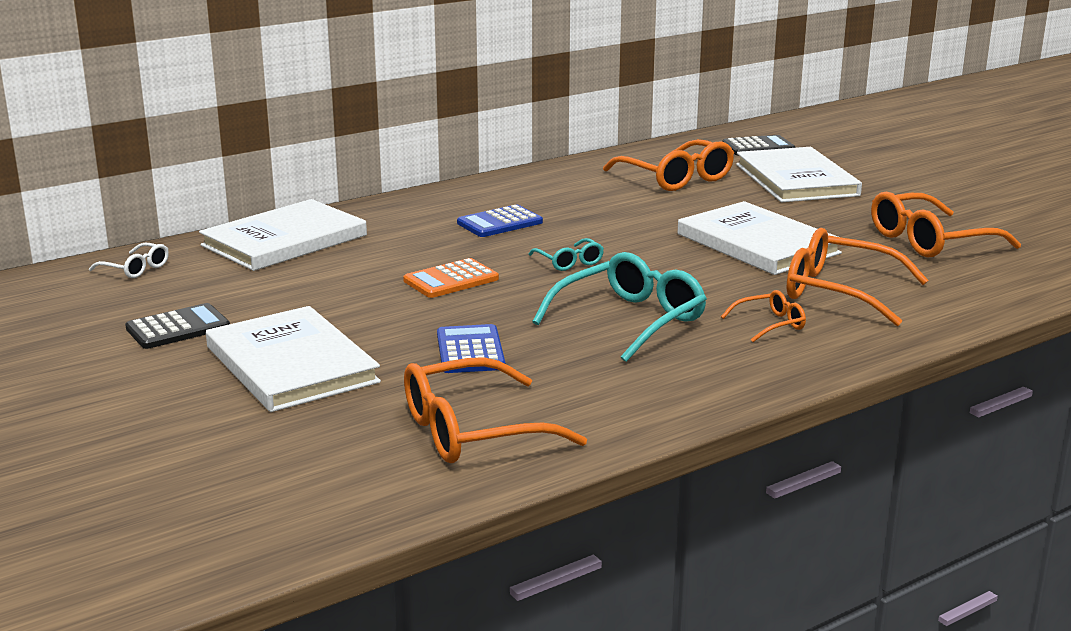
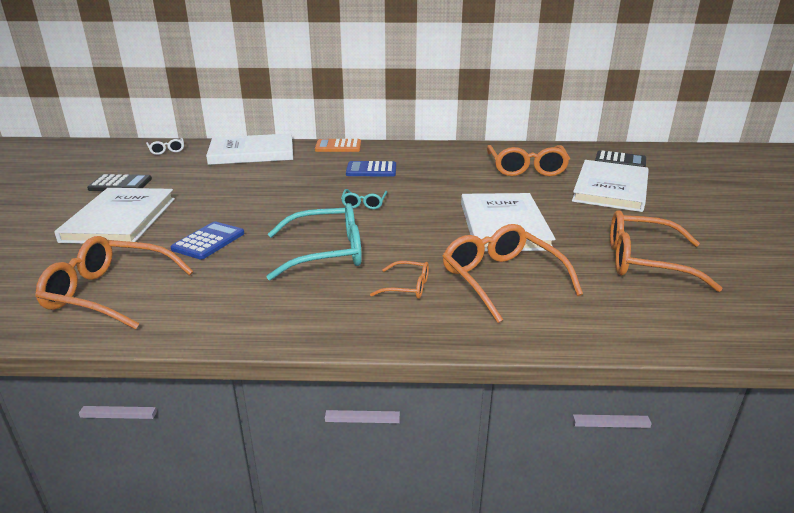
camera: 35 degrees right, 5 degrees up
(451, 280) = (283, 196): orange calculator -> orange calculator (338, 146)

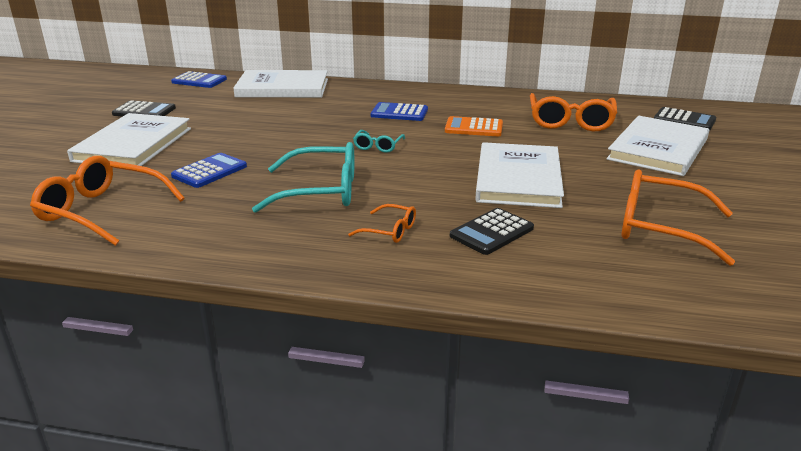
camera: 10 degrees right, 0 degrees up
(167, 150) = (199, 81): white glasses -> blue calculator
(338, 146) = (374, 87): orange calculator -> orange calculator (474, 128)
(501, 279) = (491, 232): orange glasses -> black calculator

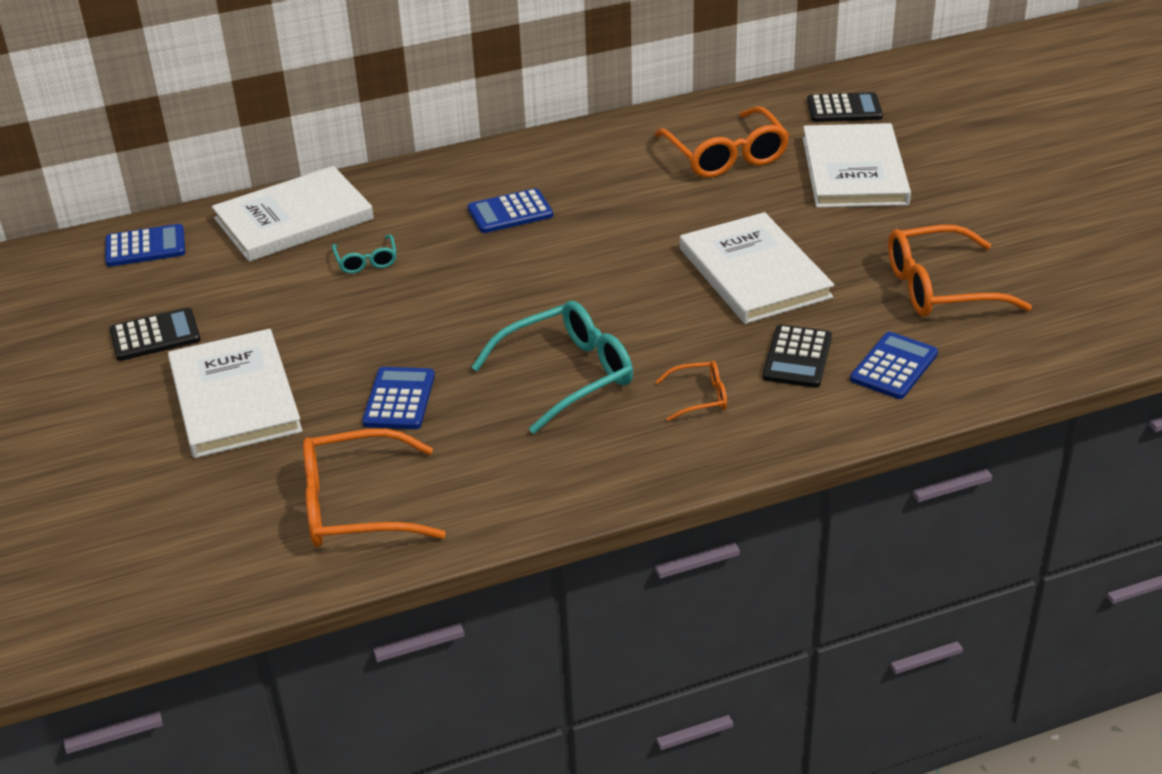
camera: 30 degrees left, 10 degrees up
(378, 146) = (550, 281): turquoise glasses -> turquoise glasses (366, 261)
(474, 128) = (628, 207): orange calculator -> none
(564, 263) = (894, 367): none -> blue calculator

